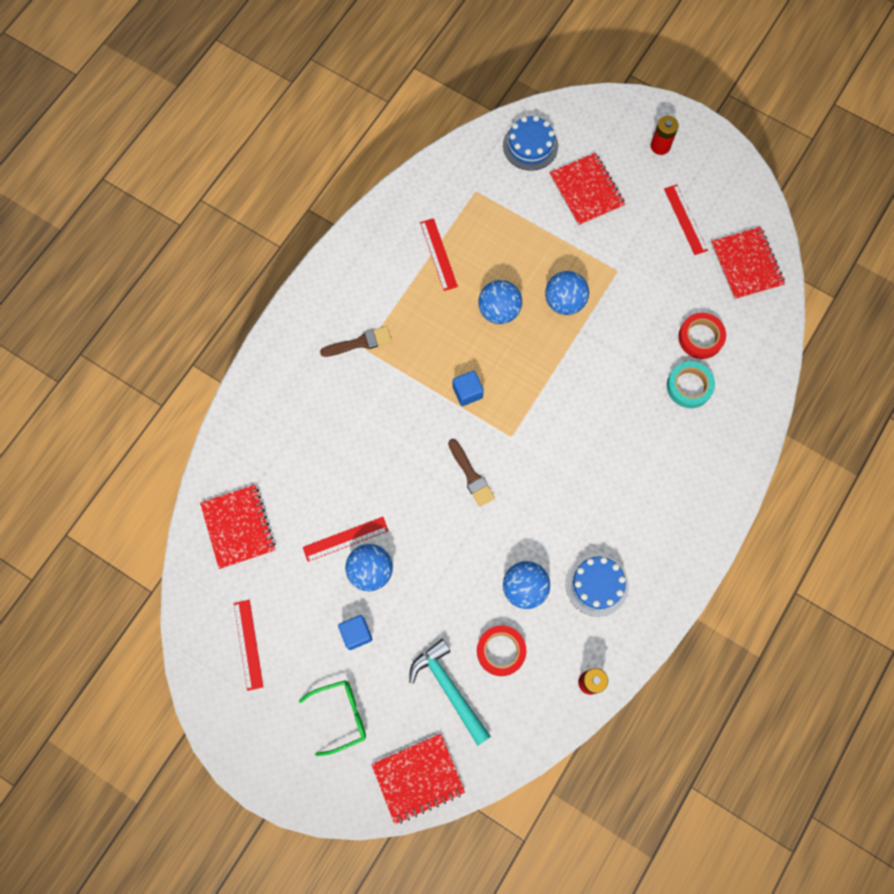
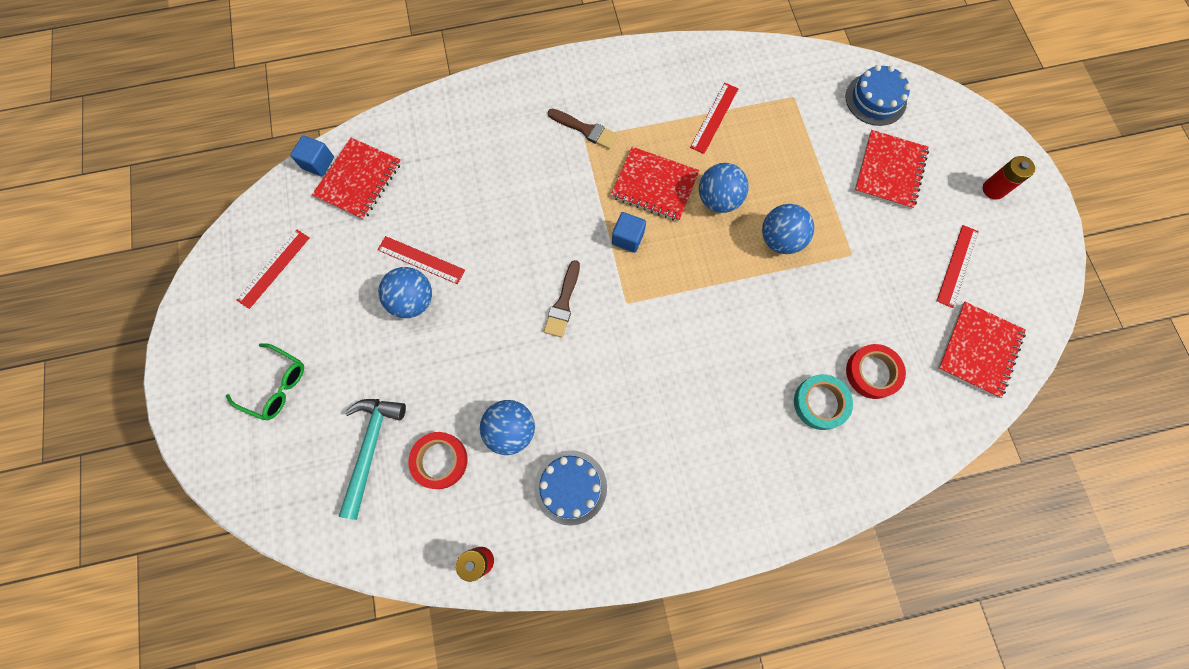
camera: 45 degrees right, 0 degrees up
(356, 633) = (352, 336): blue cube -> blue cube (318, 163)
(418, 778) = (274, 492): red notebook -> red notebook (654, 185)

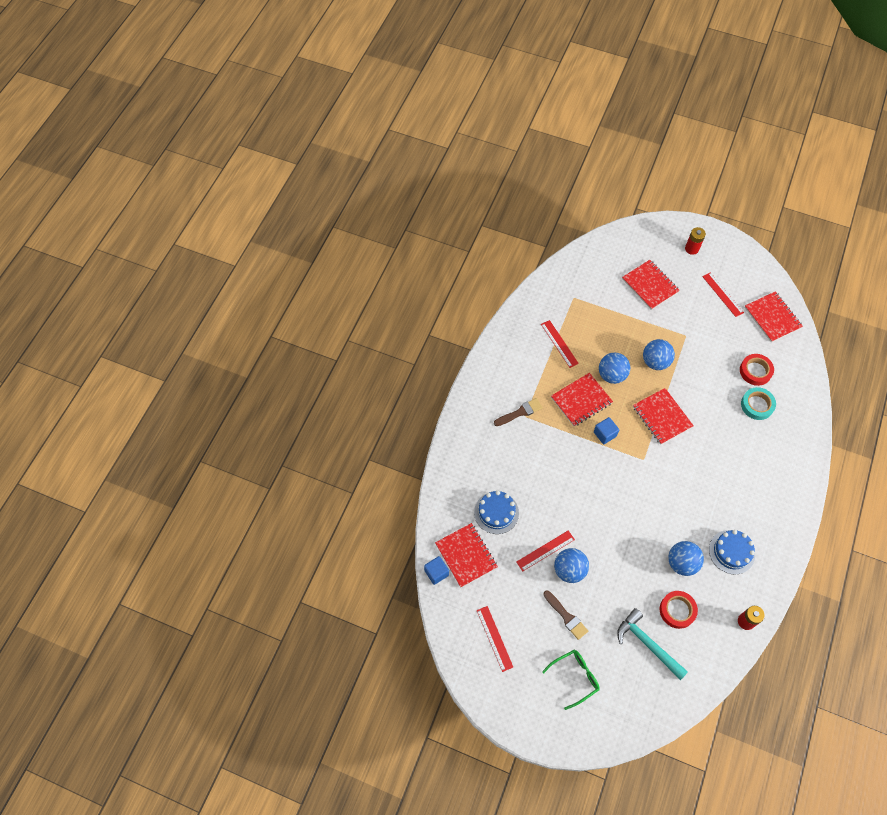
camera: 55 degrees left, 10 degrees down
(563, 303) = (623, 491): brown brush -> brown brush (566, 616)
(705, 291) = (662, 417): none -> red notebook
(875, 99) = (603, 261): blue cake -> blue cake (496, 512)

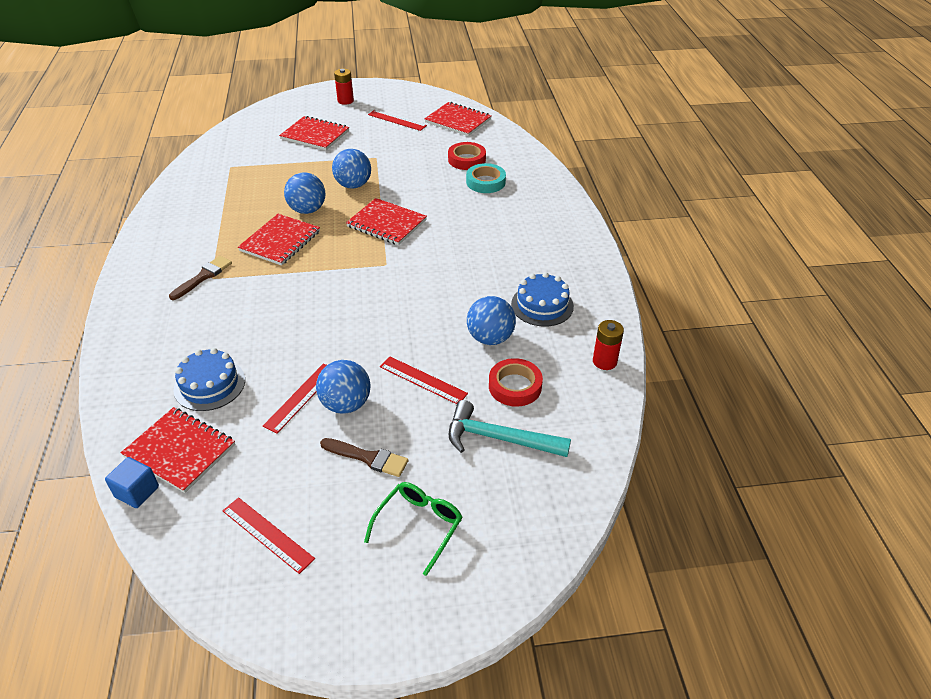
camera: 30 degrees left, 20 degrees down
(559, 344) = (229, 205): red ruler -> red ruler (423, 380)
(605, 434) = (325, 259): blue cube -> none

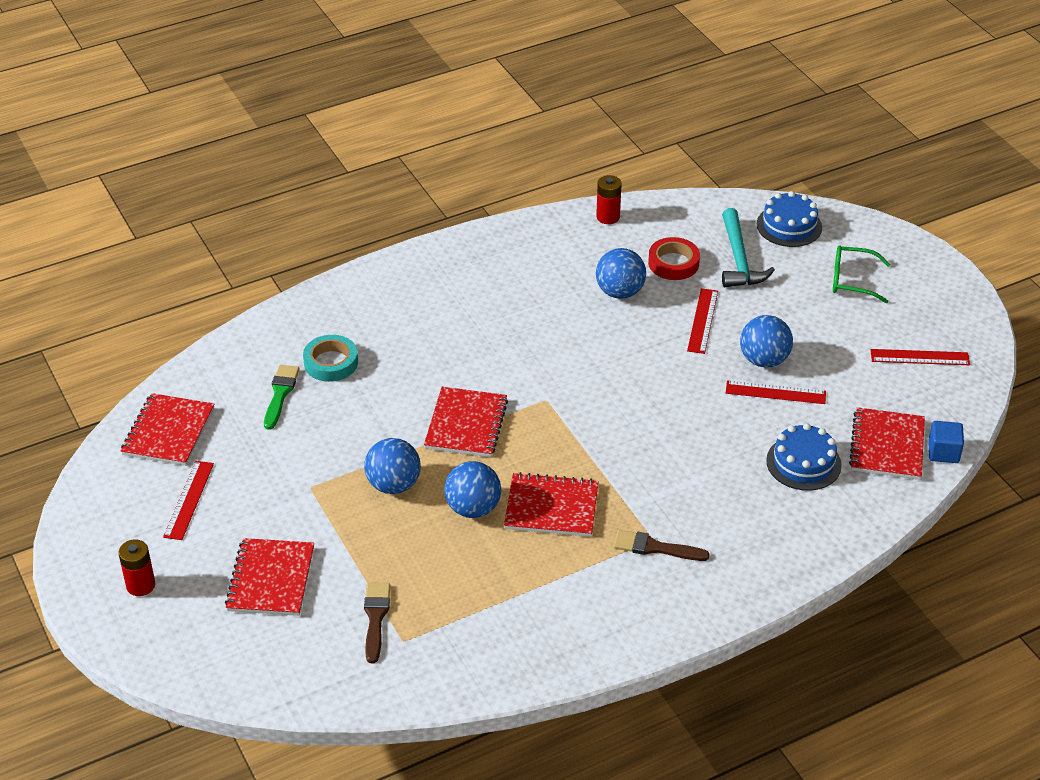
camera: 110 degrees left, 0 degrees up
(267, 534) = (919, 357): red ruler -> red ruler turned 75 degrees clockwise
(368, 458) = (811, 327): brown brush -> brown brush (375, 618)
(466, 160) = (280, 394): red tape -> green brush
(542, 305) = (550, 269): blue cake -> blue cake (789, 226)

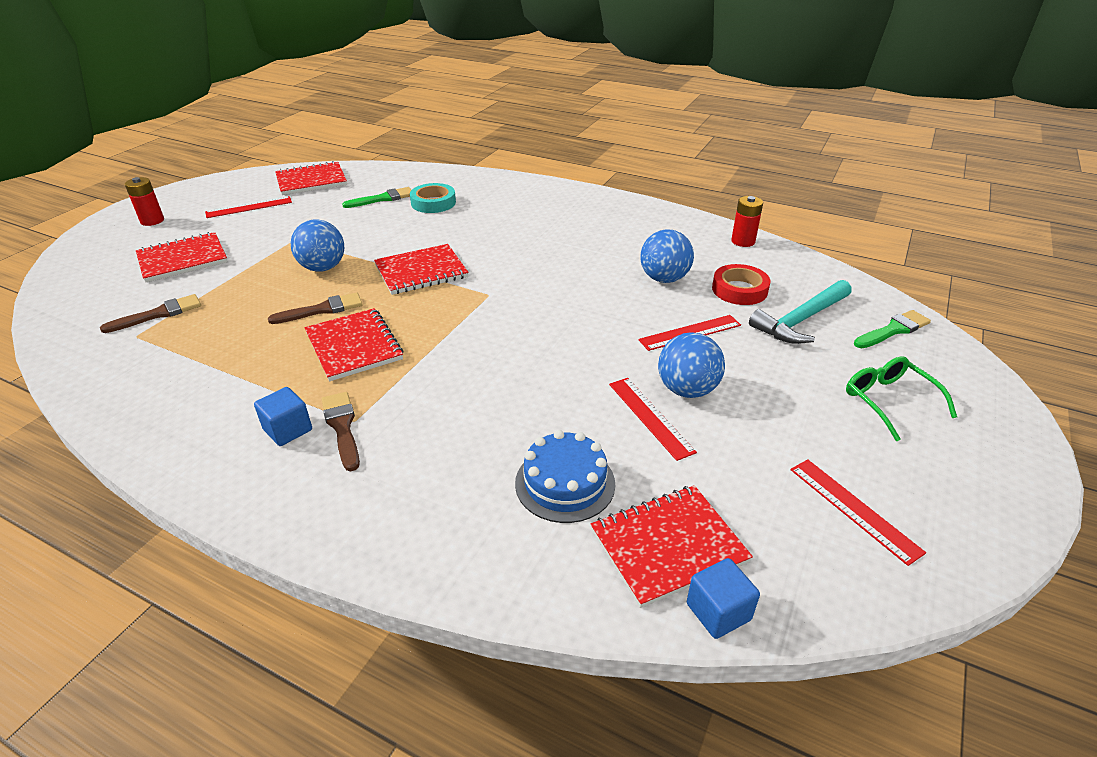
camera: 55 degrees right, 5 degrees down
(473, 508) = (322, 310): blue ball -> brown brush
(633, 577) = (288, 430): none -> blue cube
(789, 226) = (893, 330): blue cake -> green brush

